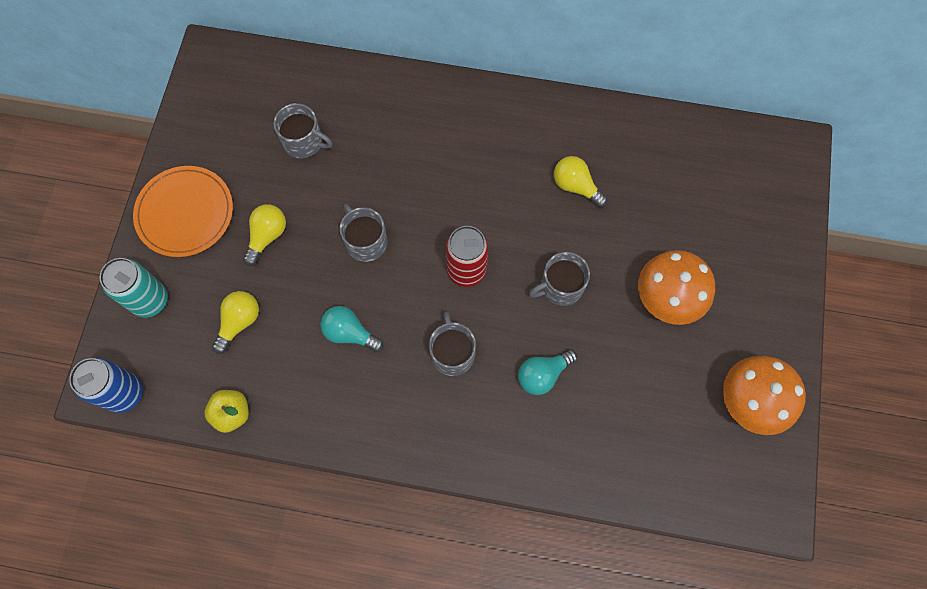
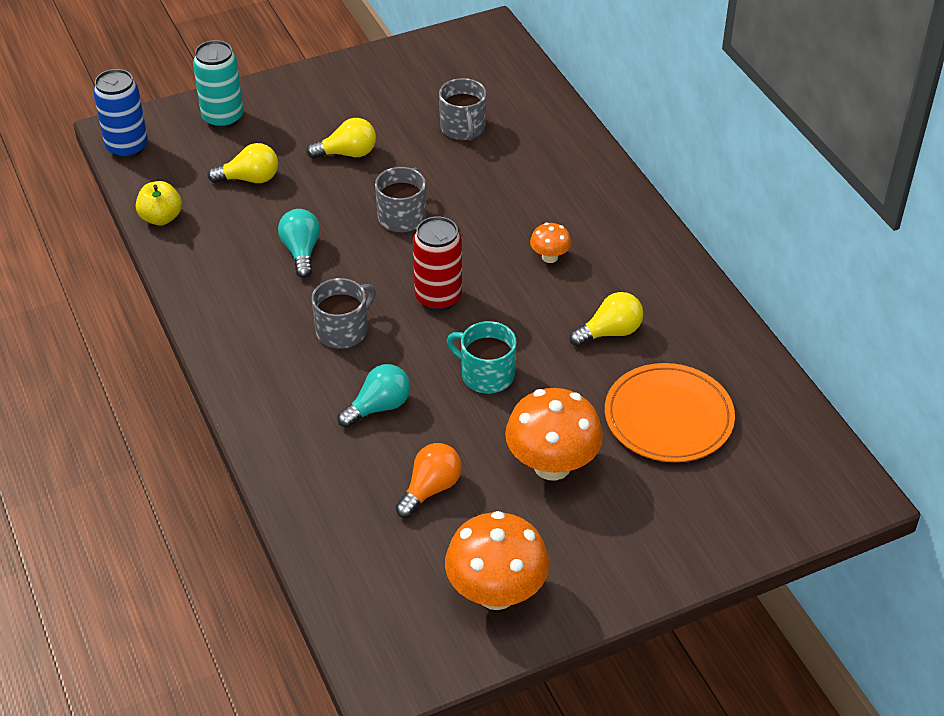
camera: 55 degrees right, 25 degrees down
(185, 213) = (322, 95): orange plate -> orange plate (668, 416)
(479, 175) = (549, 257): none -> orange mushroom
(543, 375) = (378, 407): turquoise light bulb -> turquoise light bulb turned 120 degrees clockwise
(560, 287) = (486, 374): grey mug -> turquoise mug
(575, 186) = (610, 332): yellow light bulb -> yellow light bulb turned 60 degrees clockwise
(638, 387) = (430, 489): none -> orange light bulb

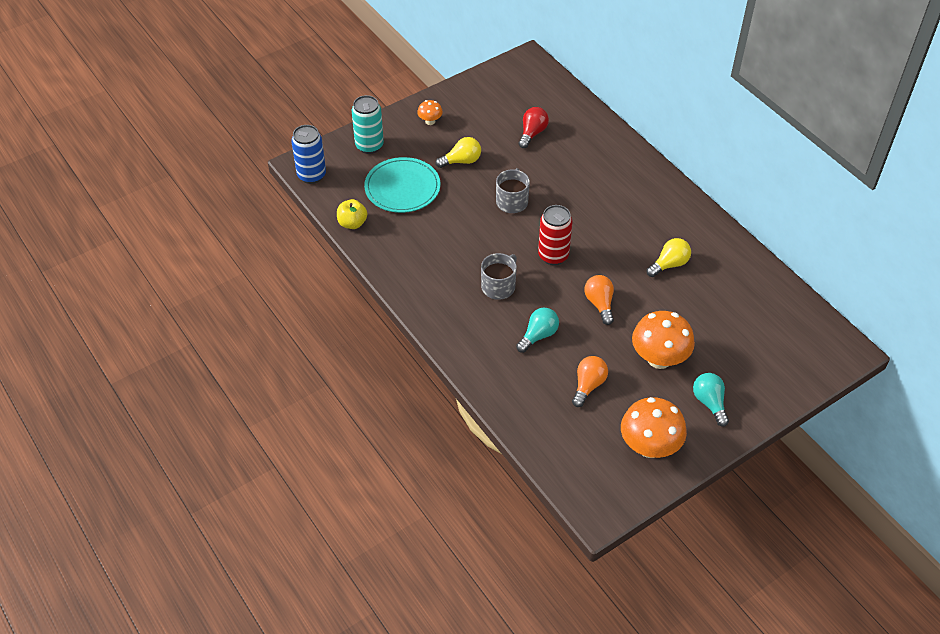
camera: 10 degrees left, 5 degrees up
(250, 179) = (402, 187): yellow light bulb -> turquoise plate
(301, 252) = (454, 235): turquoise light bulb -> turquoise light bulb (709, 403)
(463, 128) = (532, 133): grey mug -> red light bulb
(486, 374) = (599, 304): turquoise mug -> orange light bulb
(549, 257) = (616, 218): orange mushroom -> orange mushroom (430, 121)
(668, 416) = (722, 316): orange plate -> none

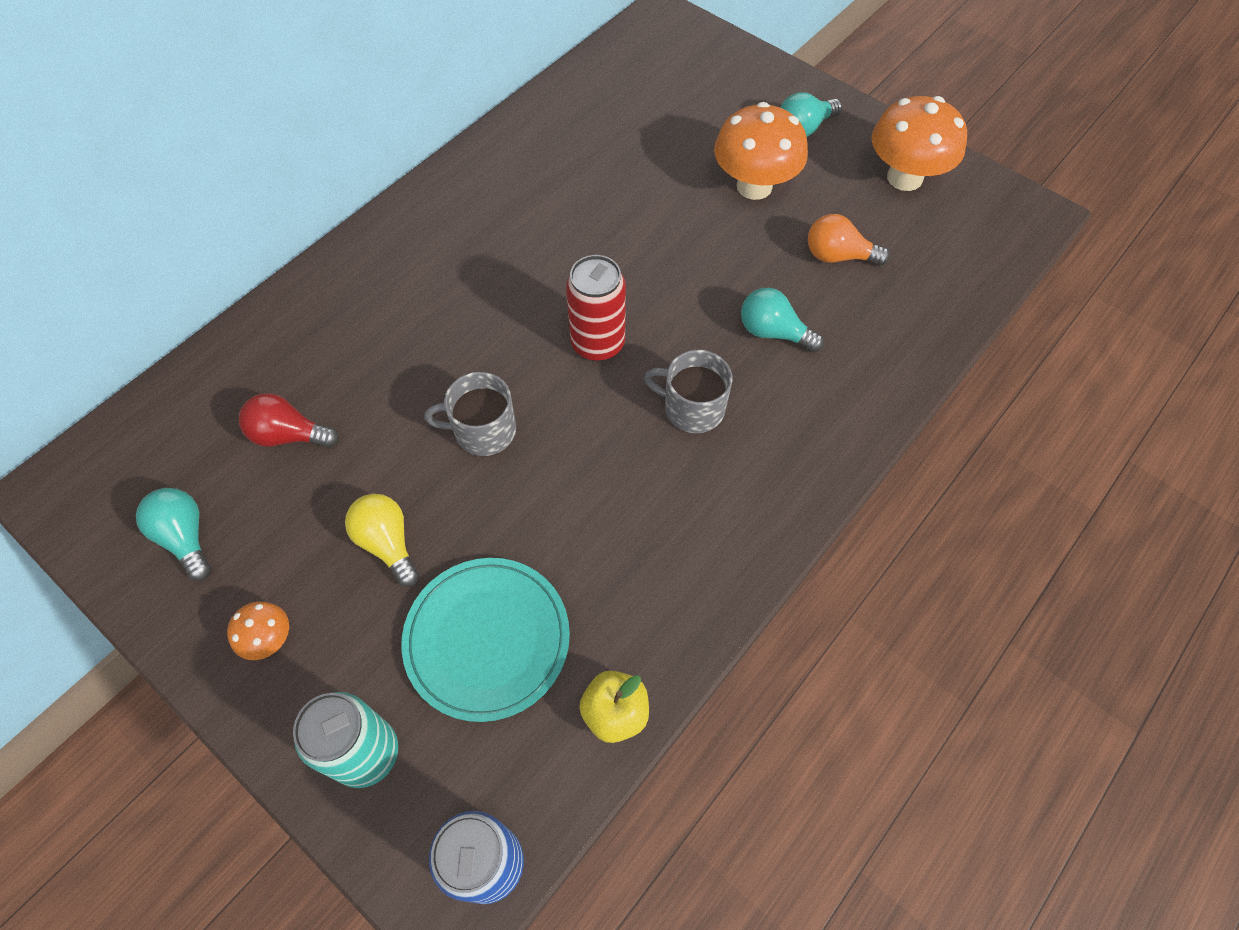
camera: 105 degrees left, 10 degrees up
(488, 98) = (185, 537): none -> turquoise light bulb
(599, 304) = (679, 267): orange light bulb -> none
(669, 264) = (570, 197): yellow light bulb -> none

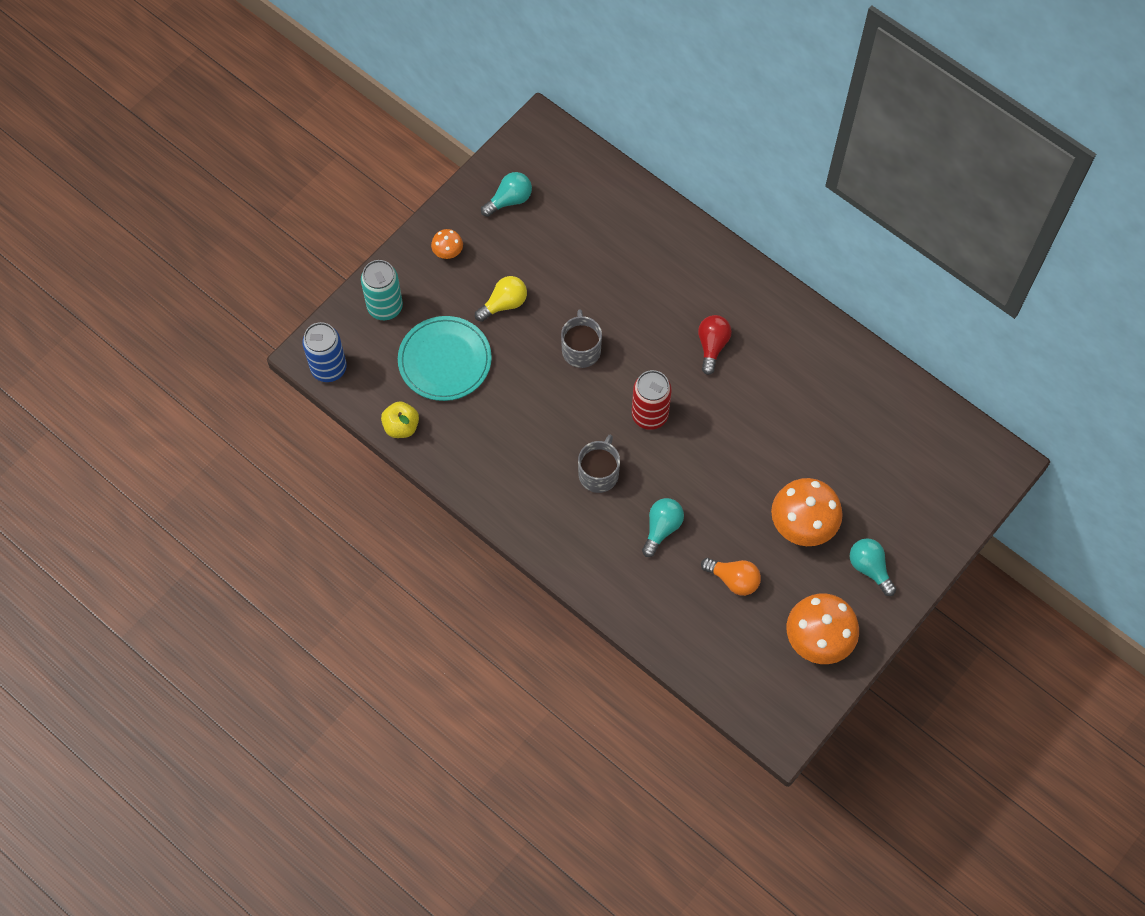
camera: 90 degrees right, 5 degrees up
(289, 435) = (577, 242): red light bulb -> red light bulb (712, 346)
(838, 256) = (733, 580): orange light bulb -> orange light bulb turned 105 degrees clockwise

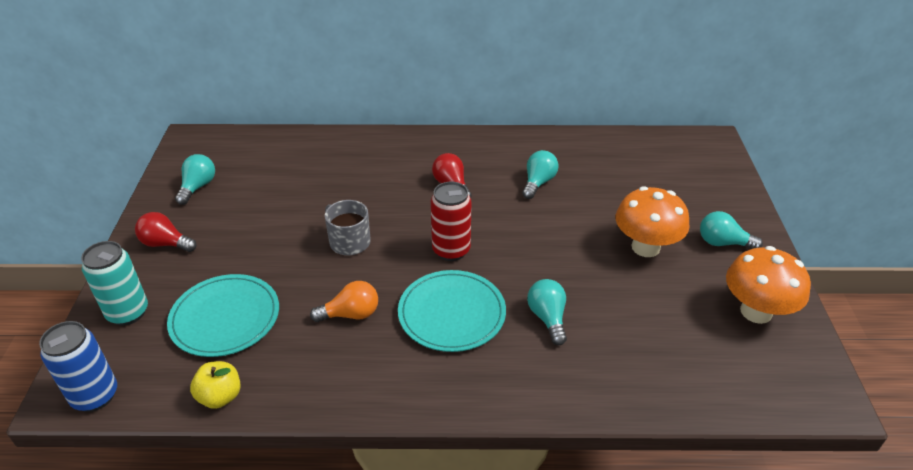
camera: 40 degrees left, 25 degrees down
(448, 252) = (165, 244): orange mushroom -> red light bulb
(504, 304) = (250, 249): yellow light bulb -> none
(599, 473) = (452, 313): grey mug -> turquoise plate
(733, 580) = (645, 315): orange light bulb -> orange light bulb (351, 314)
(787, 396) = (538, 183): none -> turquoise light bulb

